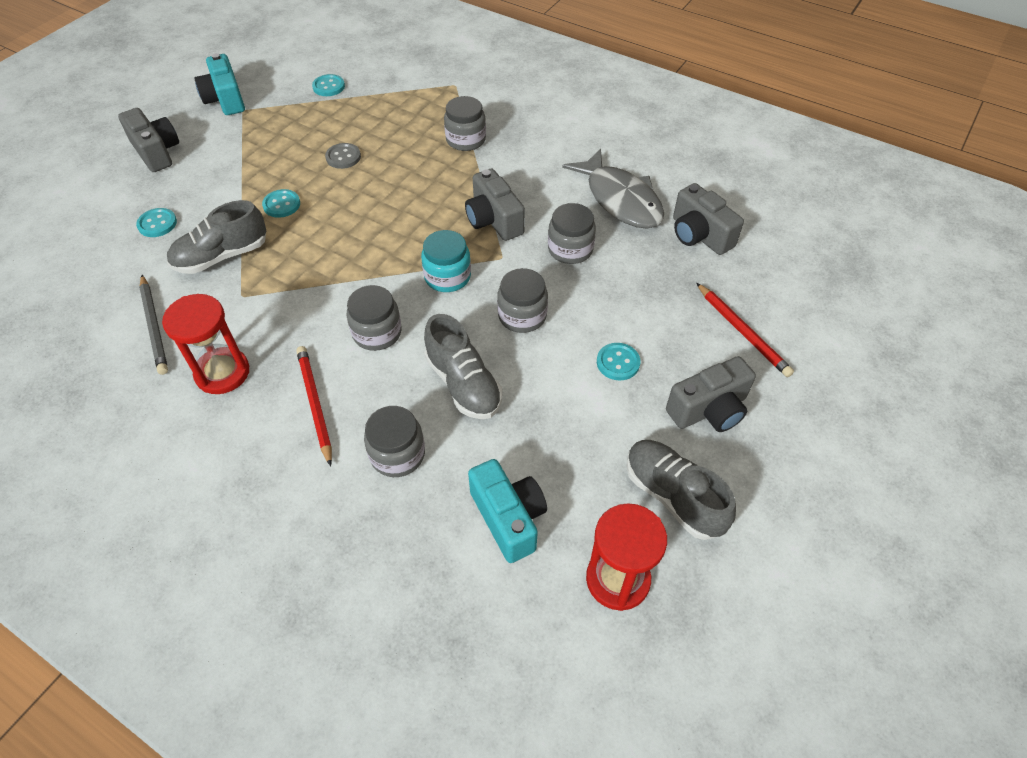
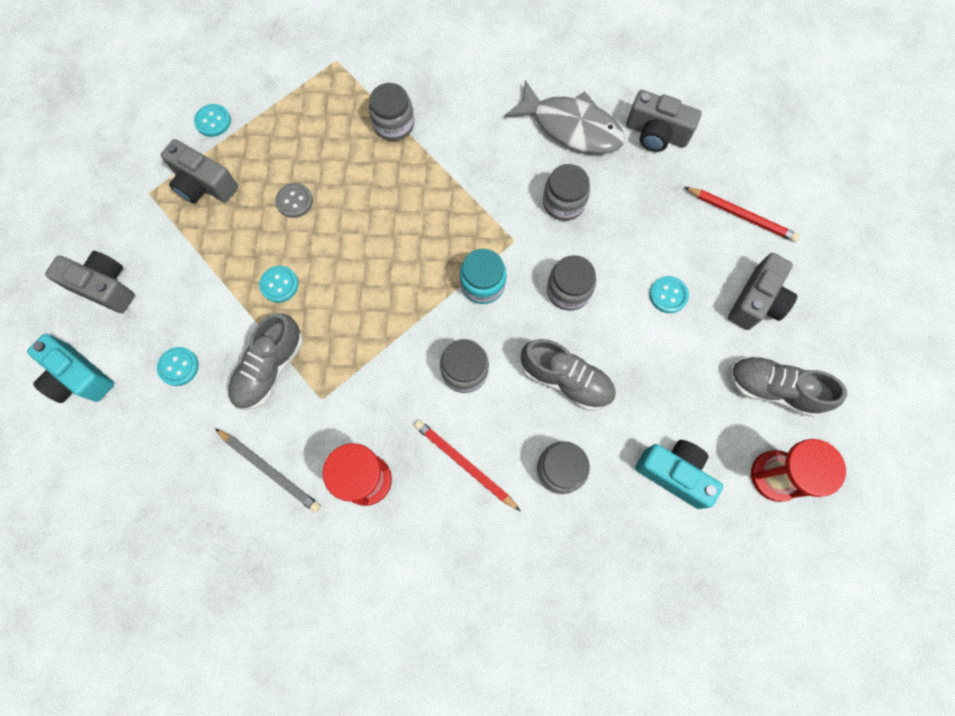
camera: 30 degrees left, 20 degrees up
(225, 99) = (119, 188): turquoise camera -> turquoise camera (79, 377)
(494, 220) = (480, 204): grey camera -> grey camera (204, 184)

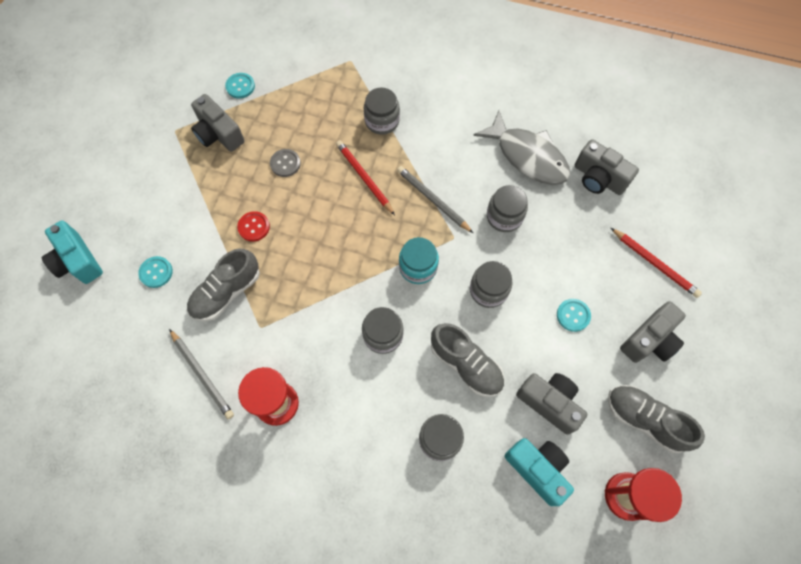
camera: 15 degrees right, 5 degrees down
(104, 287) = (118, 195): grey camera -> grey camera (549, 403)
(279, 285) = (254, 227): turquoise button -> red button
(465, 464) = (361, 413): red pencil -> red pencil (364, 178)
(478, 203) = (433, 200): none -> grey pencil

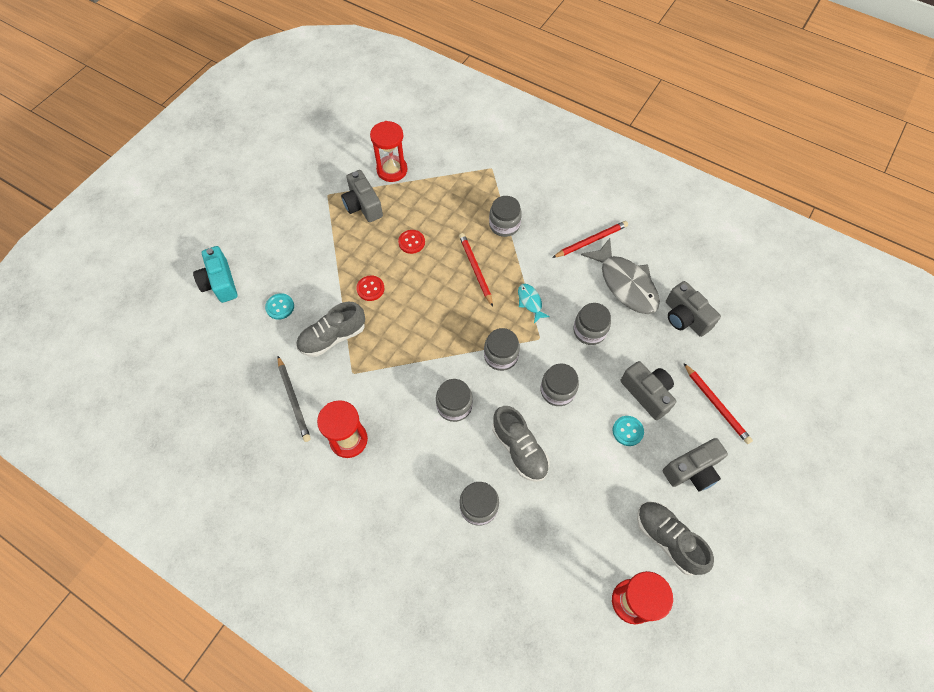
camera: 15 degrees right, 5 degrees down
(240, 86) = (392, 170): turquoise button -> red hourglass
(285, 163) = (411, 242): grey button -> red button
(418, 267) = (501, 356): turquoise jar -> grey jar
(433, 200) = (530, 302): grey pencil -> turquoise fish
(479, 118) = (591, 241): none -> red pencil
(537, 469) = (558, 556): turquoise camera -> none
(549, 403) = (584, 501): grey camera -> grey camera (647, 393)

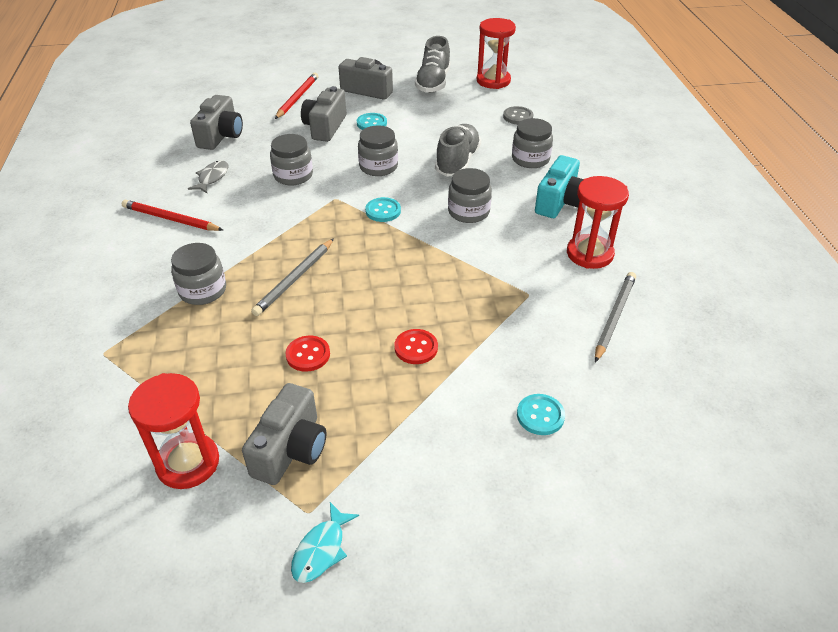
camera: 130 degrees left, 20 degrees down
(220, 282) = (593, 519): turquoise camera -> turquoise camera (559, 202)
(333, 337) = (513, 337): grey shoe -> none
(475, 269) = (295, 279): red pencil -> grey pencil
(501, 356) = (383, 211): grey jar -> turquoise button
(530, 302) = (298, 222): turquoise fish -> turquoise fish (321, 550)
(548, 559) = (518, 117): none -> grey button
(625, 284) = (212, 178): grey fish -> grey fish, size x0.48

